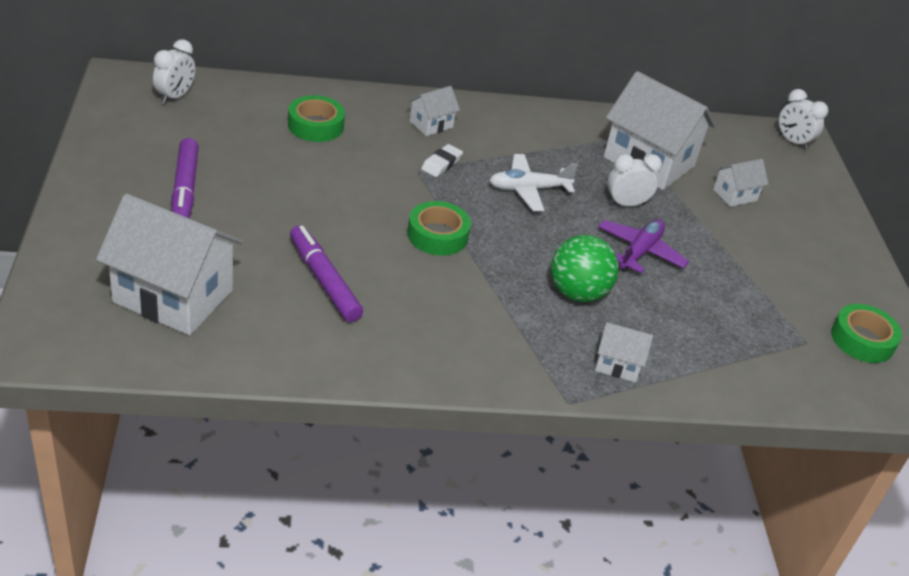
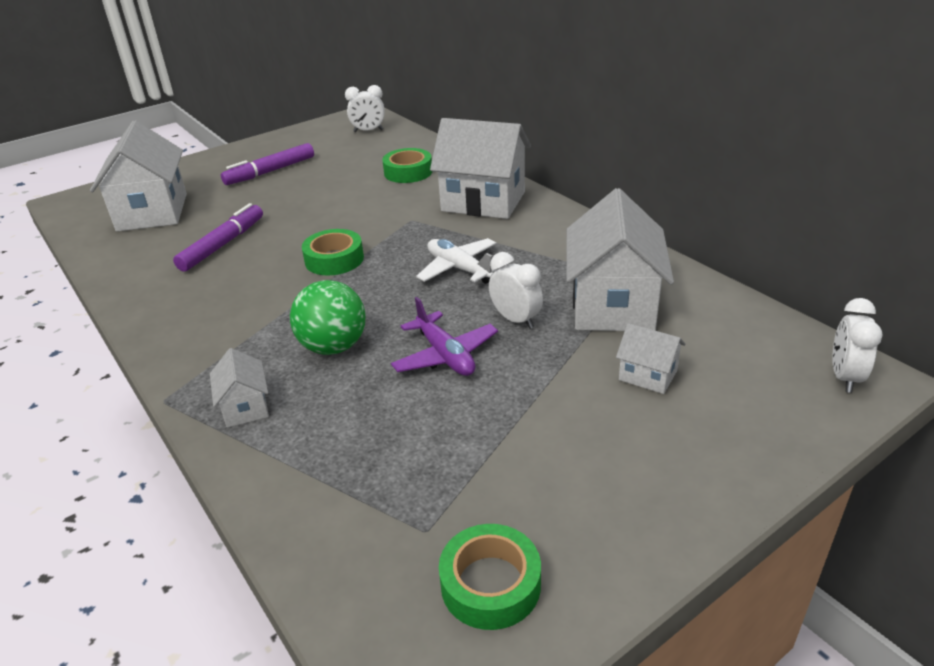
camera: 65 degrees right, 5 degrees down
(431, 124) = (483, 201): white house -> white house, size x2.13
(441, 164) = (435, 225): white eraser -> none
(639, 252) = (445, 355): purple plane -> purple plane turned 60 degrees clockwise

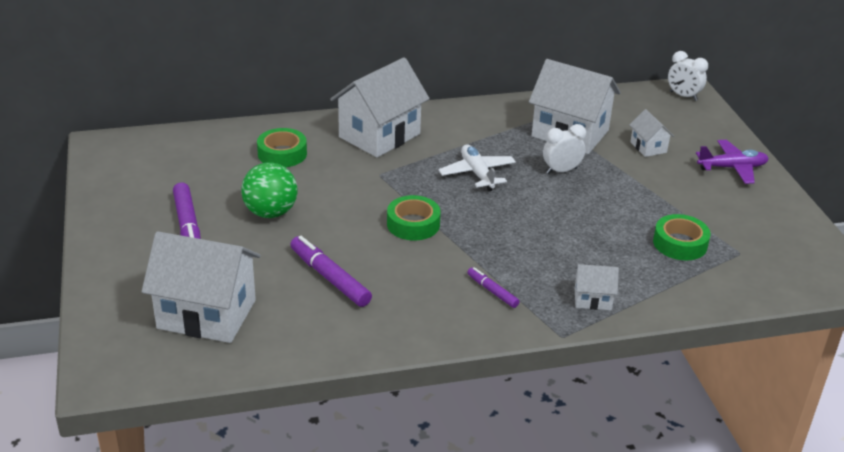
camera: 70 degrees left, 0 degrees up
(234, 334) = (492, 291): none -> purple marker
(333, 347) = (543, 249): green ball -> green ball (270, 212)
(368, 131) = (154, 151): white clock -> none
(445, 355) = (584, 207): purple plane -> purple plane (732, 168)
(459, 269) = (477, 173): white plane -> white plane turned 90 degrees clockwise
(490, 584) = (783, 243): green tape -> green tape (680, 243)
(647, 375) = (648, 147): white house -> white house turned 75 degrees counterclockwise

